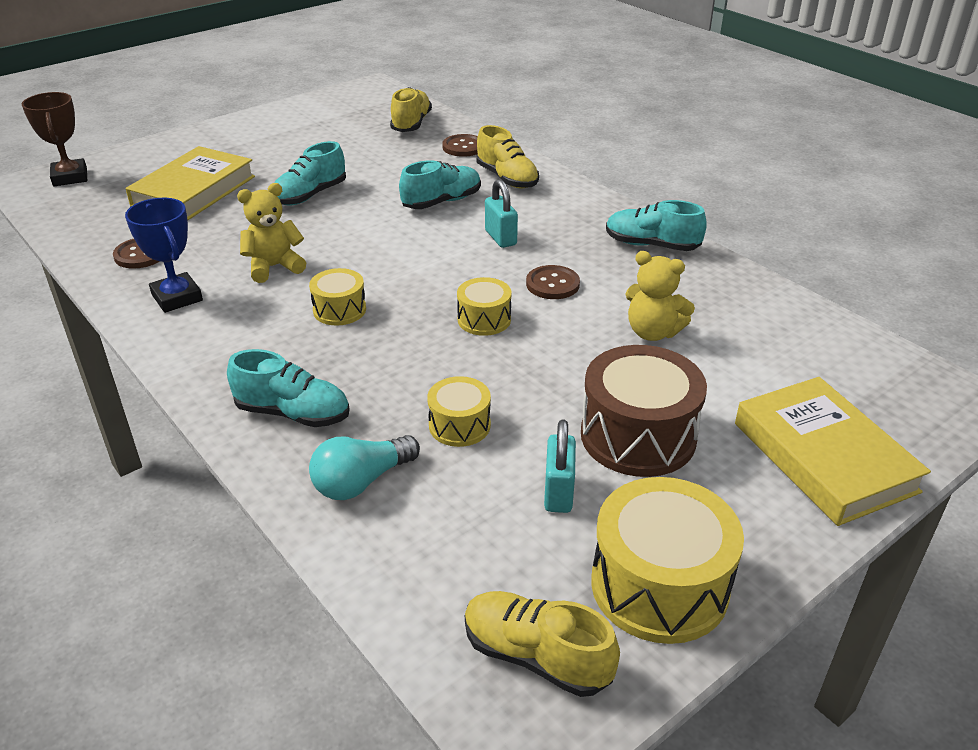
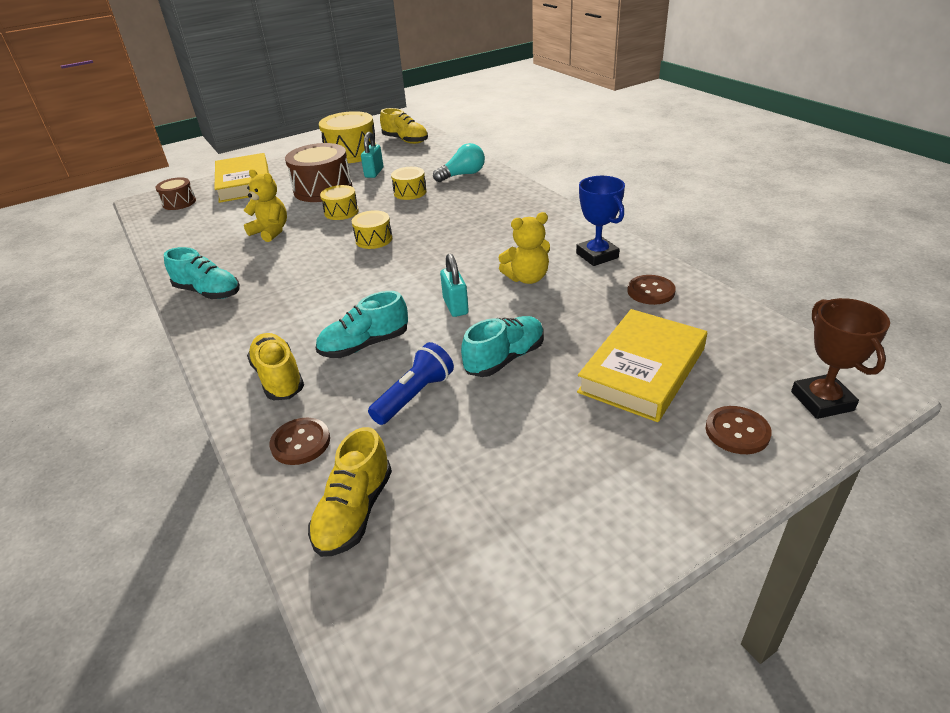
camera: 170 degrees left, 0 degrees up
(293, 413) = (498, 196): turquoise shoe -> none
(339, 310) = (472, 246): yellow drum -> yellow drum (341, 212)
(386, 171) = (414, 396): none -> blue flashlight
(500, 238) = (328, 302): turquoise padlock -> turquoise padlock (455, 306)
(552, 284) = (312, 262): brown button -> brown button (737, 431)
(892, 397) = (179, 202): none -> brown drum

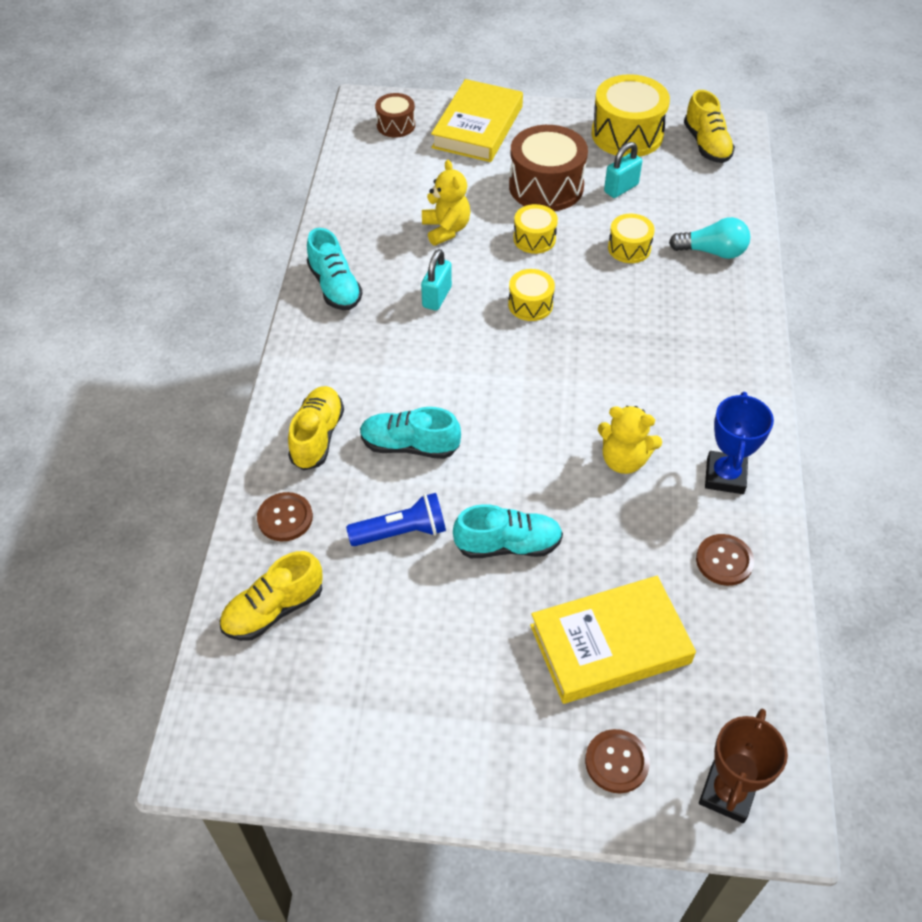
camera: 35 degrees right, 15 degrees up
(455, 306) = (524, 451): turquoise padlock -> turquoise padlock (437, 297)

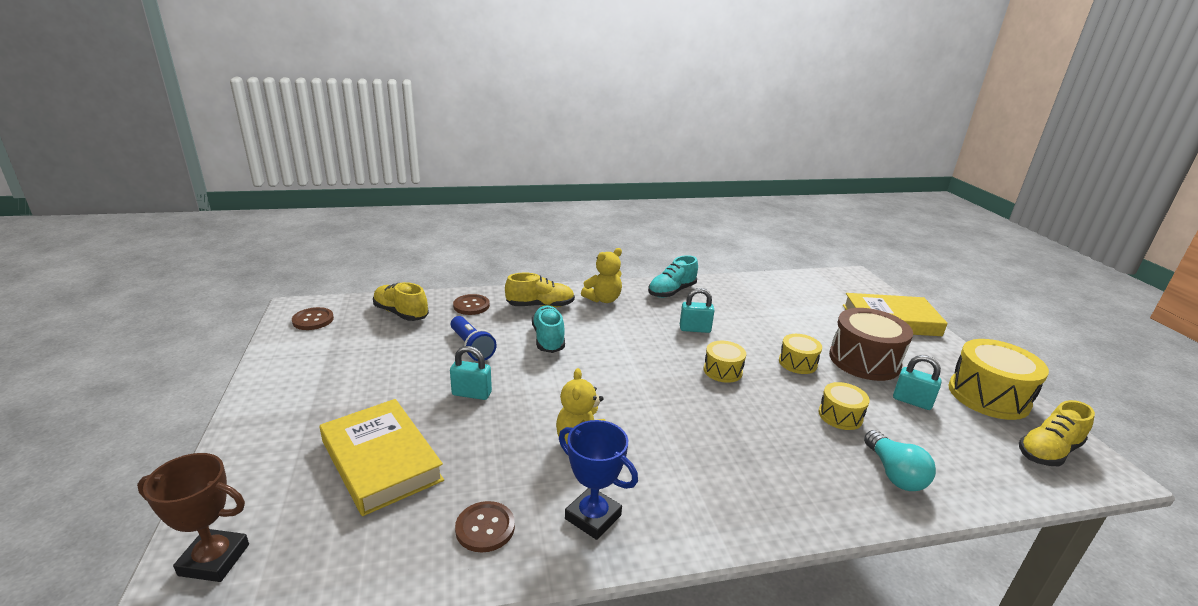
camera: 70 degrees right, 25 degrees down
(396, 125) = (847, 289): brown drum -> none
(446, 229) = (766, 323): yellow teddy bear -> yellow teddy bear (603, 299)
(508, 545) = (471, 394): turquoise shoe -> turquoise padlock
(616, 762) = (263, 479): brown button -> brown button (313, 320)
(725, 476) = (593, 517): blue trophy -> blue trophy turned 45 degrees clockwise

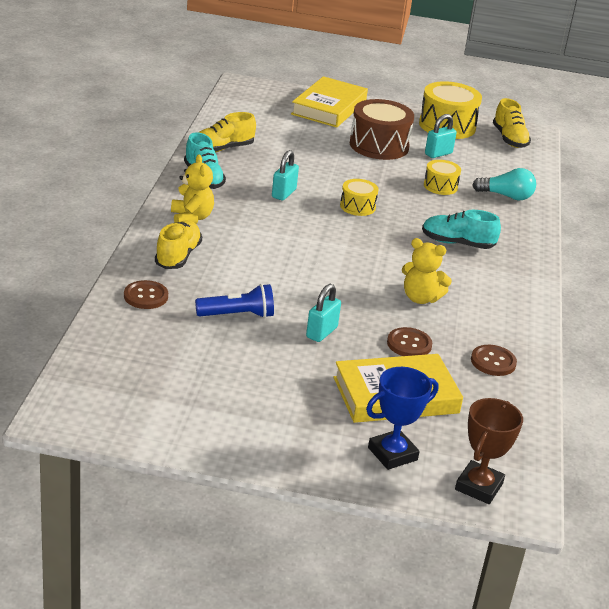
camera: 70 degrees left, 5 degrees up
(313, 320) = (100, 407): brown button -> brown button (409, 344)
(401, 313) = (129, 344): yellow shoe -> yellow shoe (222, 149)
(548, 339) = (251, 270): turquoise shoe -> turquoise shoe (457, 243)
(593, 517) = (500, 316): blue trophy -> blue trophy (392, 454)
(797, 363) = (365, 172): yellow drum -> none

